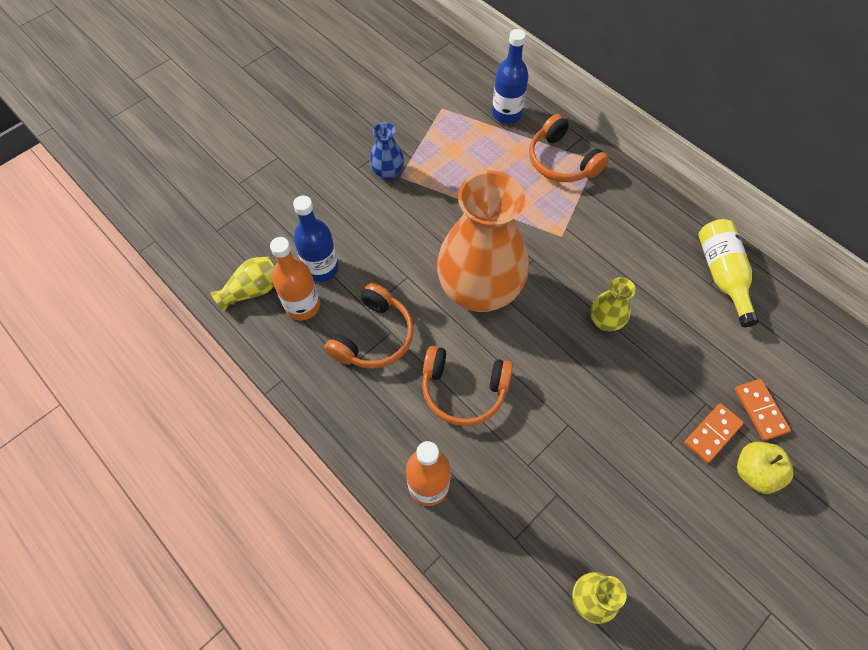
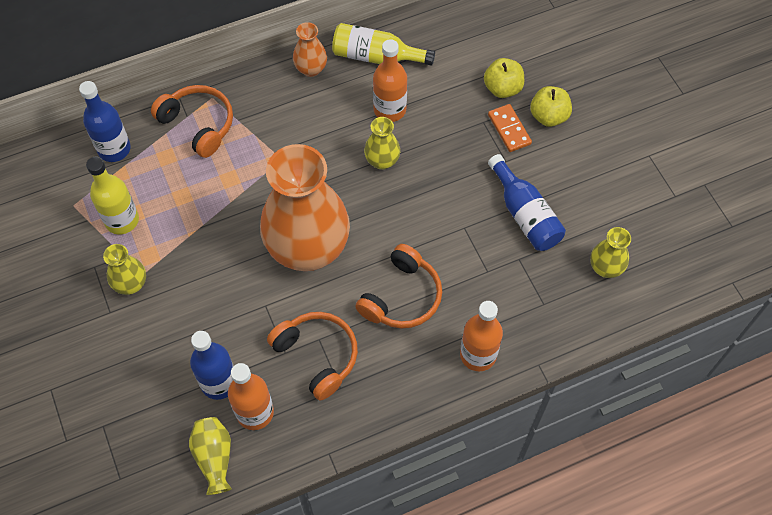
camera: 70 degrees left, 0 degrees up
(388, 173) = (131, 284): blue vase -> yellow vase
(443, 144) = (122, 220): none -> yellow bottle
(562, 161) = (198, 125): orange headphones -> orange headphones turned 120 degrees counterclockwise
(614, 484) = (525, 214): none -> blue bottle
(667, 308) = (389, 110): none -> orange bottle
(672, 225) = (311, 69): none -> orange vase
(760, 410) = (502, 88): orange domino -> yellow apple

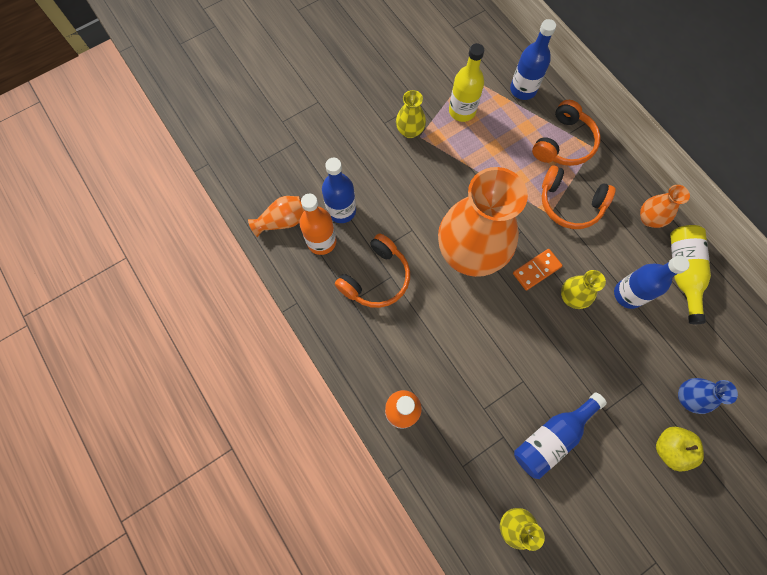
camera: 80 degrees right, 10 degrees up
(214, 457) = (282, 221): yellow vase -> orange vase
(389, 110) = (628, 294): orange bottle -> blue bottle
(401, 296) = (442, 336): orange headphones -> orange headphones (570, 203)
(502, 88) = (687, 397): yellow apple -> blue vase
(509, 129) = (642, 410): orange domino -> orange domino (536, 270)

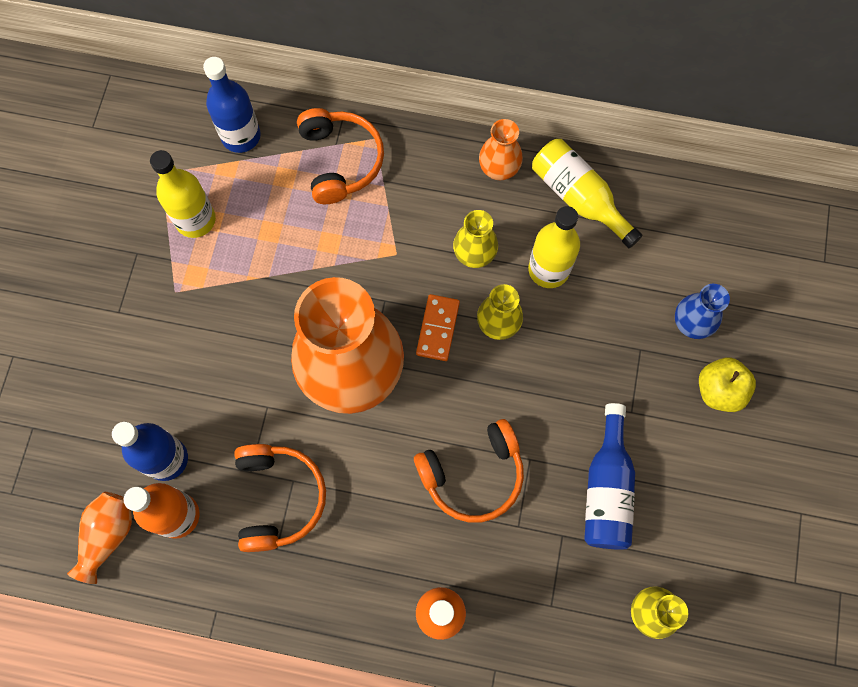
camera: 45 degrees left, 0 degrees up
(410, 131) = (157, 295): yellow vase -> yellow vase (474, 254)
(570, 203) = (406, 223): orange headphones -> orange headphones (473, 474)
(628, 294) = (548, 269): blue bottle -> yellow bottle

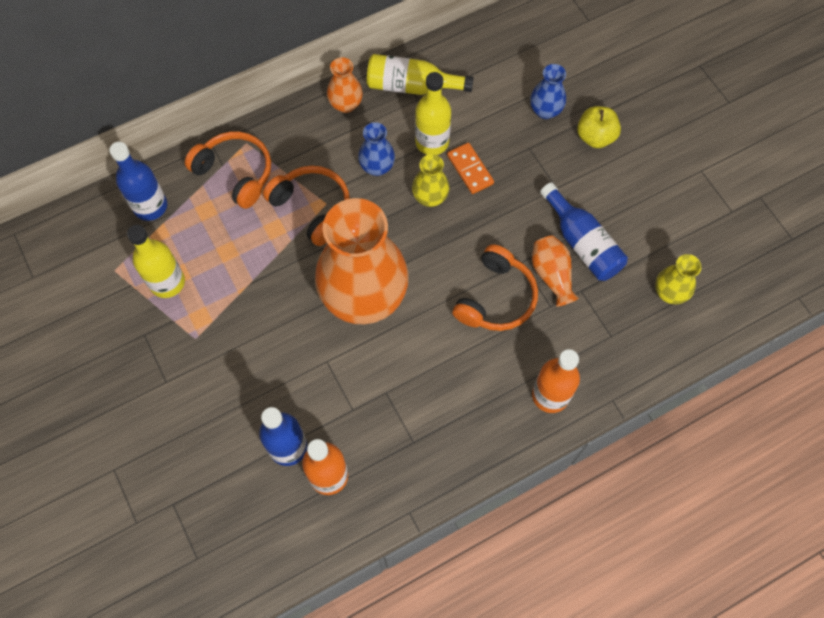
camera: 40 degrees left, 5 degrees down
(108, 535) = (292, 527): orange vase -> orange vase (552, 275)
(278, 498) = (386, 410): orange headphones -> orange headphones (312, 208)
(438, 328) = (394, 228): orange domino -> orange domino (470, 169)
(474, 254) = (377, 167): yellow vase -> blue vase

